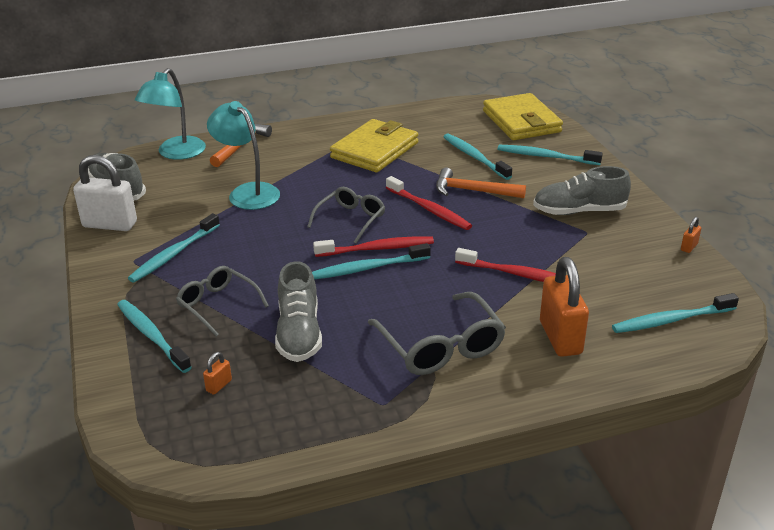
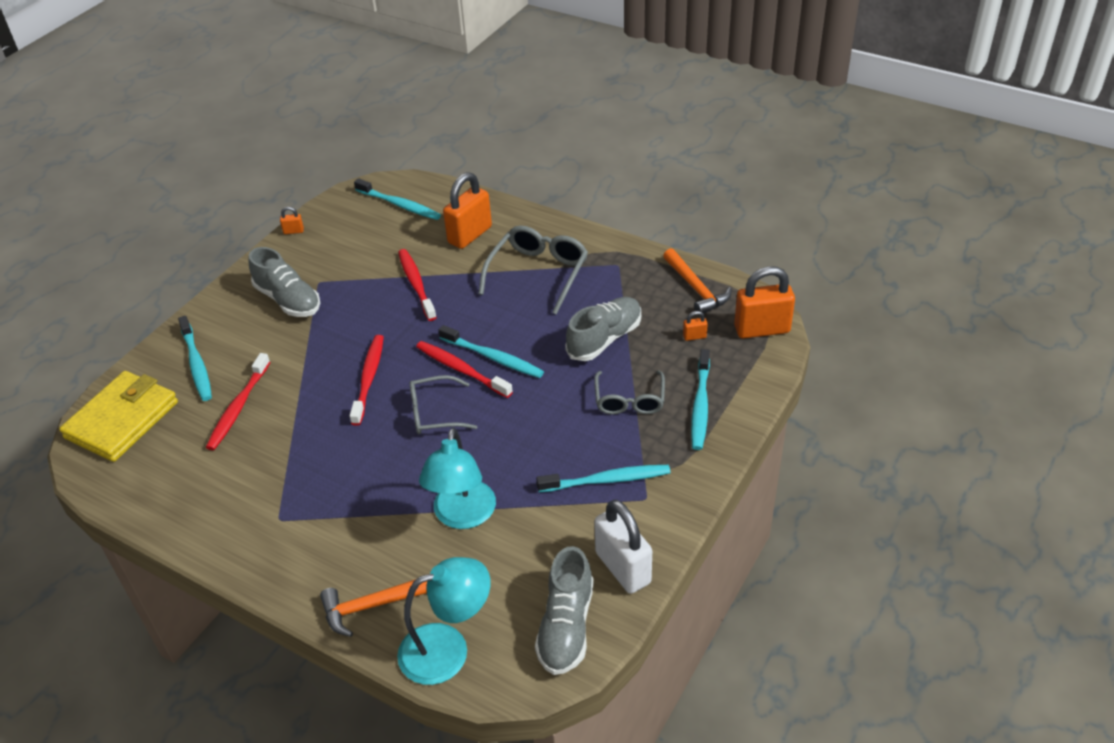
camera: 130 degrees left, 10 degrees up
(156, 435) = (762, 329): none -> orange padlock
(375, 150) = (286, 485): yellow wallet -> none
(473, 191) = (309, 372): orange hammer -> orange hammer (696, 288)
(474, 157) = (238, 407): turquoise toothbrush -> red toothbrush

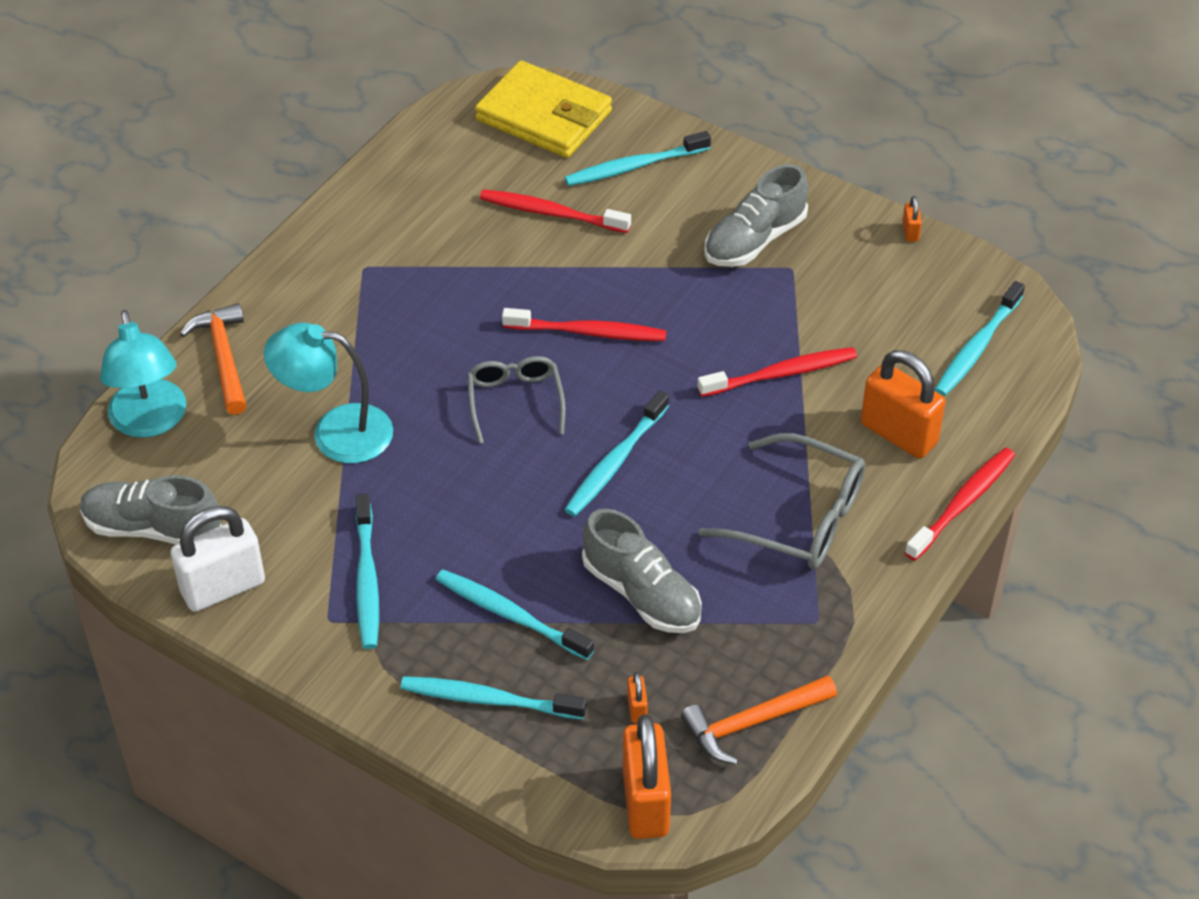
camera: 90 degrees right, 5 degrees up
(461, 370) = (594, 427): red toothbrush -> red toothbrush (962, 503)
(629, 400) = (510, 615): grey glasses -> turquoise toothbrush

